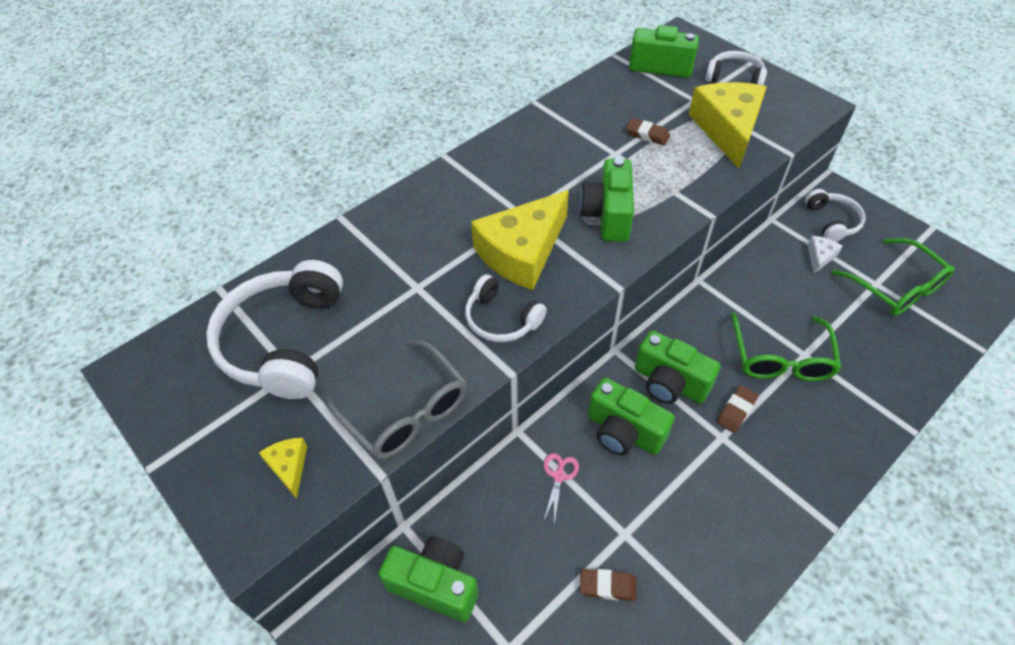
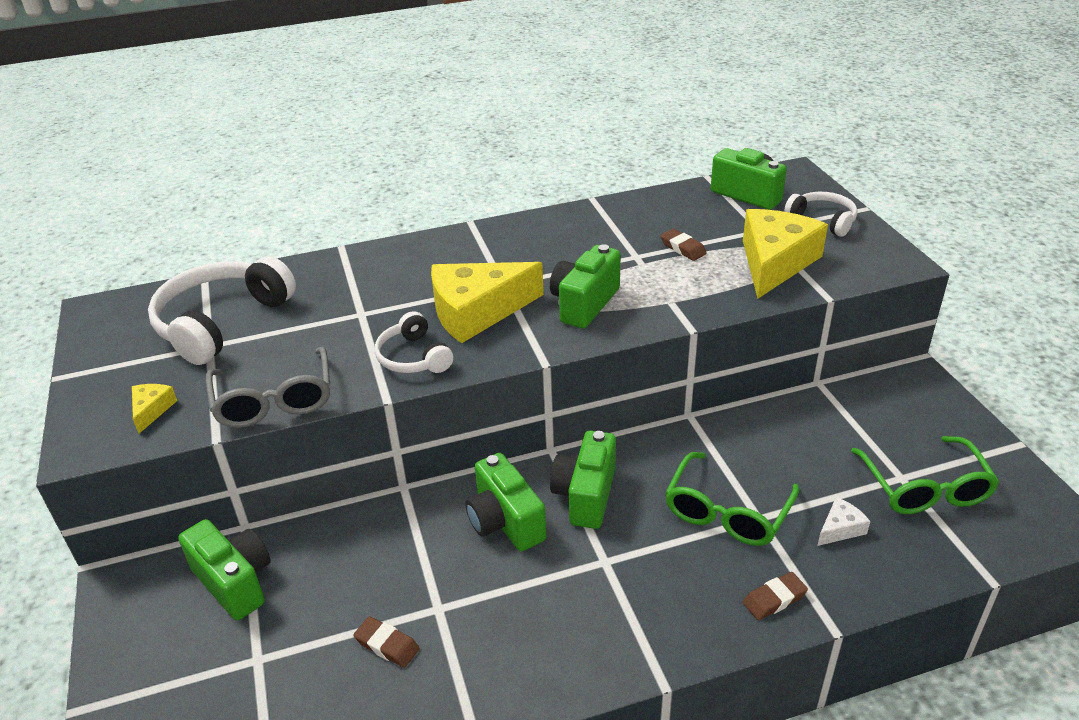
camera: 25 degrees right, 15 degrees down
(558, 476) = (412, 537): pink scissors -> none
(669, 383) = (586, 495): green camera -> green camera turned 45 degrees clockwise
(736, 411) = (638, 543): brown eraser -> brown eraser (774, 599)
(820, 257) = (850, 432): white cheese -> white cheese (840, 528)
(832, 221) = (892, 404): white headphones -> none

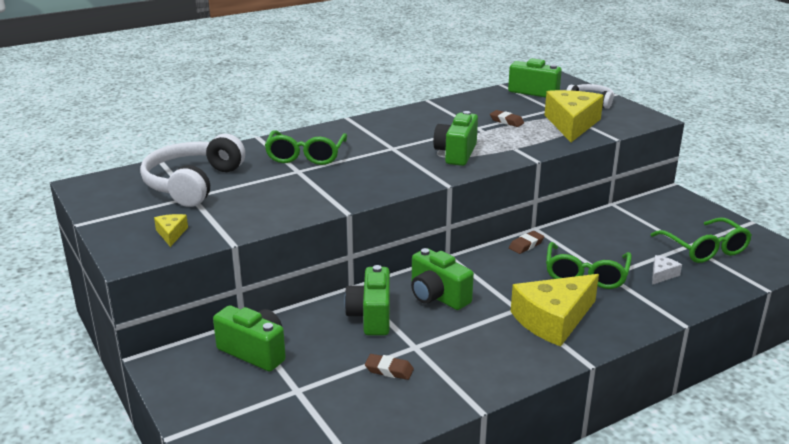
camera: 15 degrees left, 10 degrees down
(274, 400) = (263, 220): grey glasses -> none
(384, 287) = (306, 156): none -> green glasses
(413, 357) = (352, 190): white headphones -> none
(477, 311) = (383, 163): yellow cheese -> yellow cheese (553, 320)
(586, 495) = (486, 276): green camera -> green camera (371, 316)
(774, 599) = (638, 314): brown eraser -> brown eraser (526, 245)

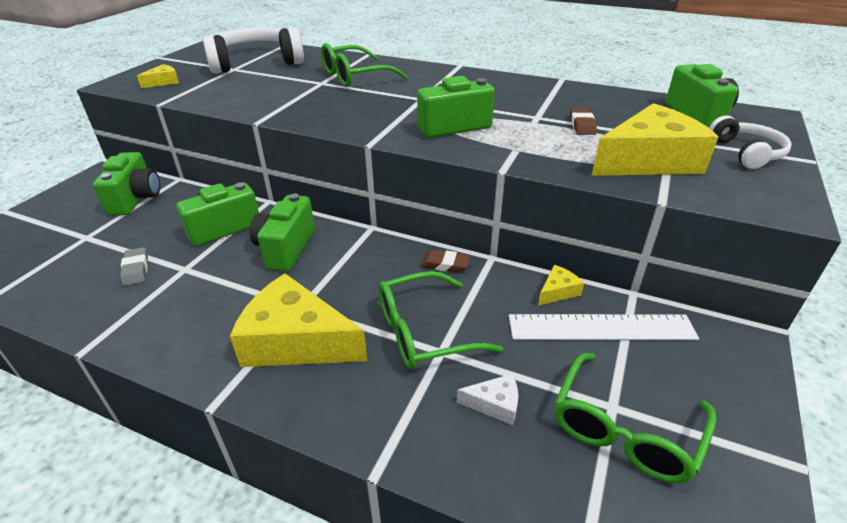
camera: 55 degrees right, 10 degrees up
(389, 370) = (136, 269): brown eraser -> grey eraser
(590, 222) = (558, 291): none -> yellow cheese
(631, 224) = (601, 327): none -> white ruler

